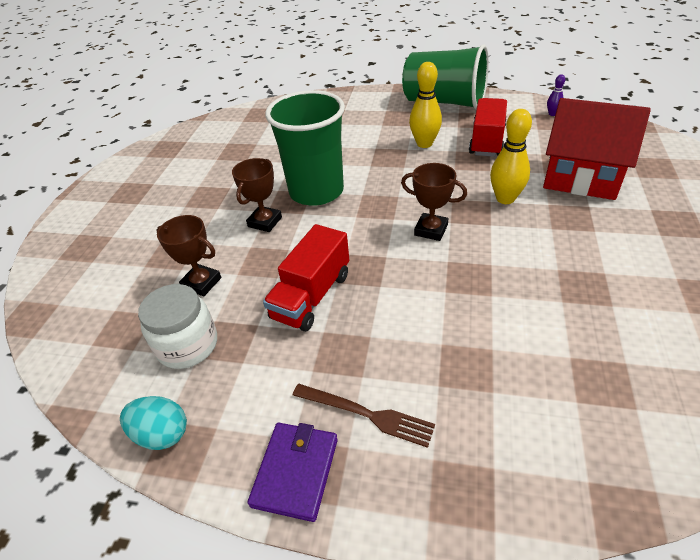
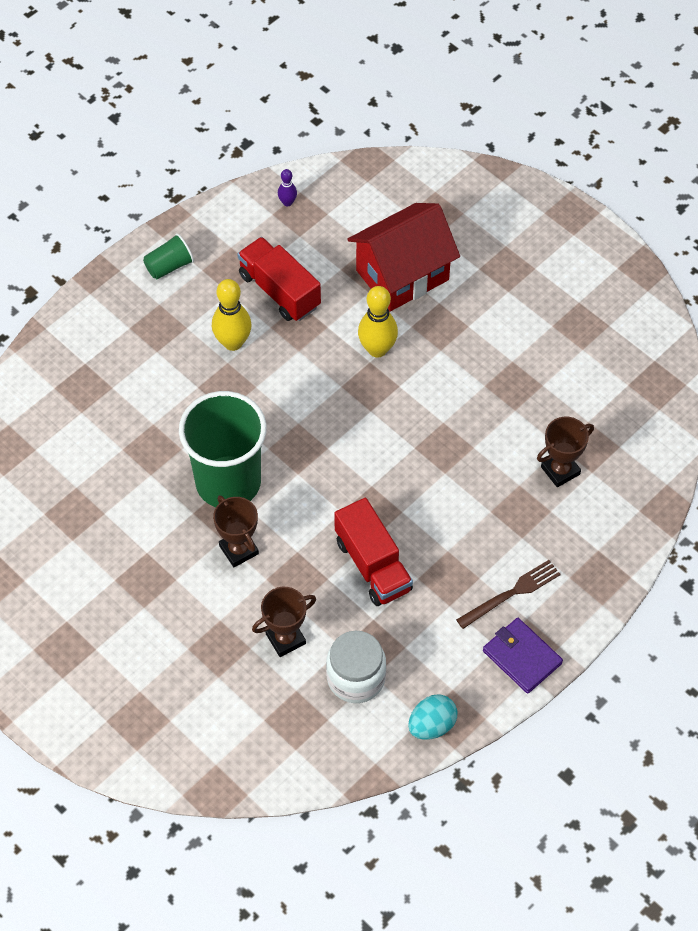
camera: 60 degrees left, 15 degrees up
(431, 230) = (368, 432): brown trophy -> brown trophy (560, 470)
(444, 102) = (169, 266): green cup -> green cup, size x0.42

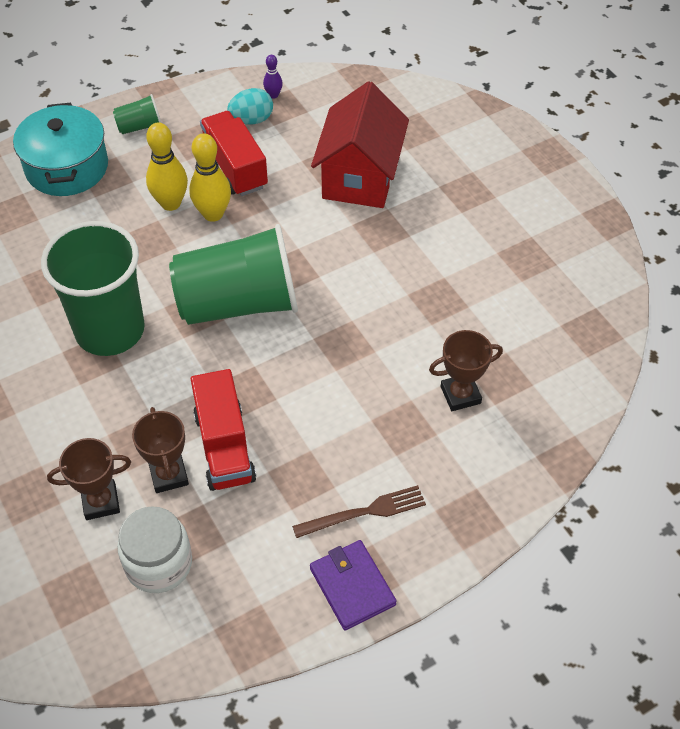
camera: 15 degrees right, 5 degrees down
(116, 326) = (67, 167): none -> turquoise pot
(239, 550) = (91, 398): brown trophy -> brown trophy (169, 475)
(335, 429) = (238, 303): none -> green cup
(377, 349) = (310, 238): yellow bowling pin -> yellow bowling pin (213, 214)
(402, 275) = (360, 177): red house -> red house turned 60 degrees counterclockwise
(432, 725) = (222, 640): turquoise egg -> turquoise egg (251, 120)

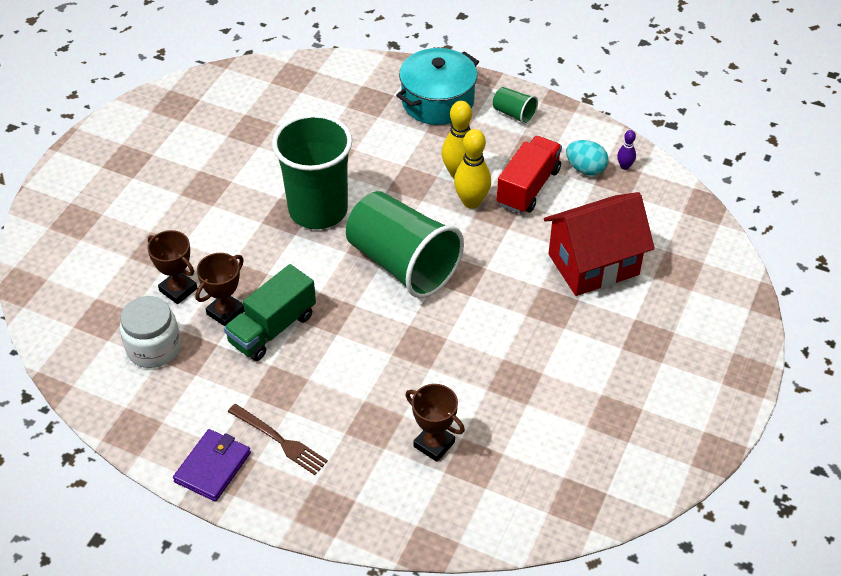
camera: 55 degrees right, 5 degrees down
(224, 446) = (272, 328): red truck -> green truck

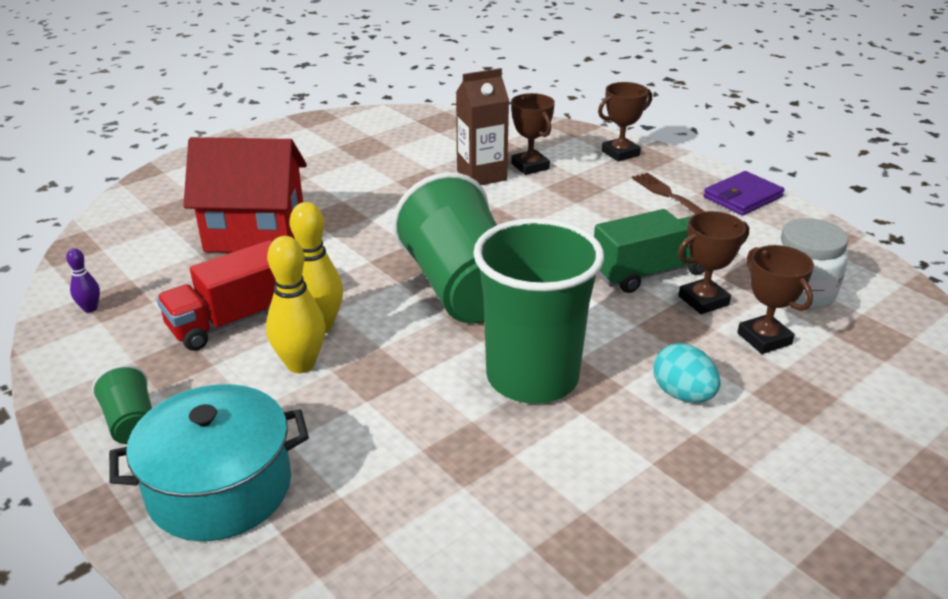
camera: 155 degrees left, 15 degrees down
(354, 506) = (620, 153): none -> brown trophy
(471, 410) = (481, 175): none -> brown carton
(585, 169) = (139, 319): turquoise egg -> turquoise egg (682, 394)

